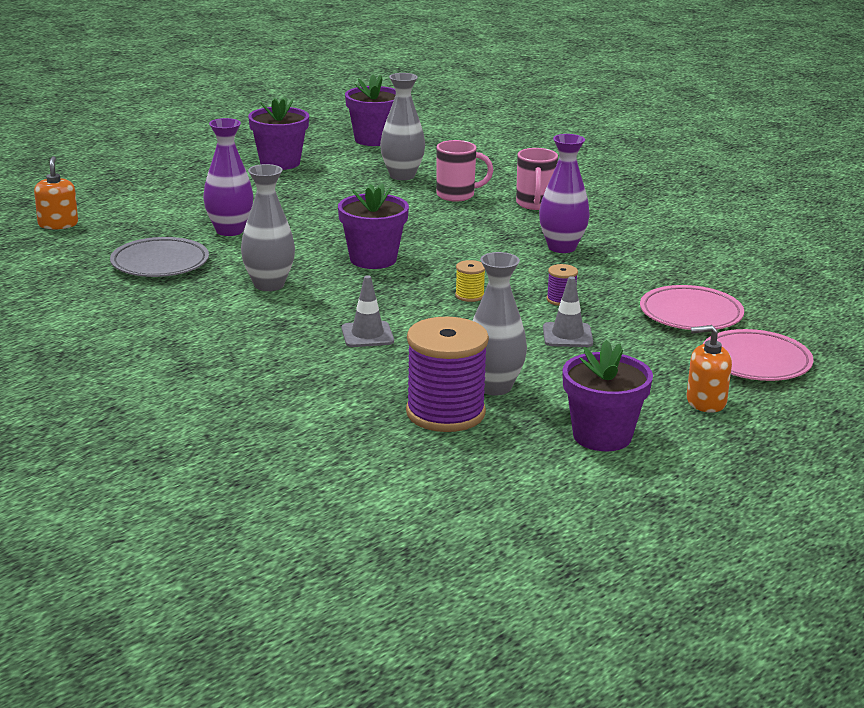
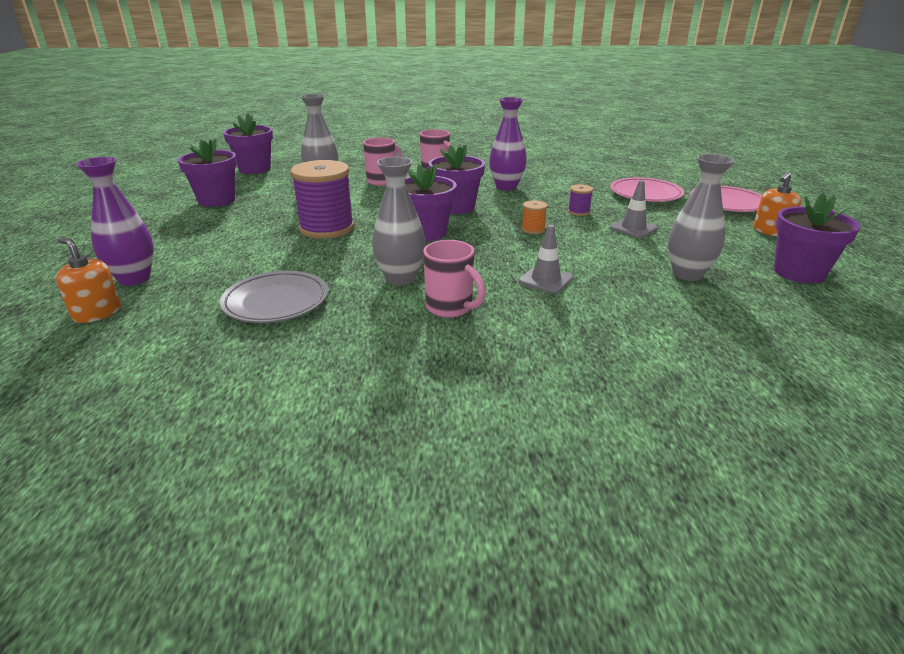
camera: 45 degrees left, 5 degrees up
(230, 230) = (280, 255): purple vase -> purple vase (134, 278)
(253, 319) = (451, 308): none -> pink mug
(445, 413) = (714, 304): purple spool -> purple spool (327, 228)
(457, 248) = (456, 207): none -> purple flower pot
(469, 296) = (533, 229): yellow spool -> orange spool

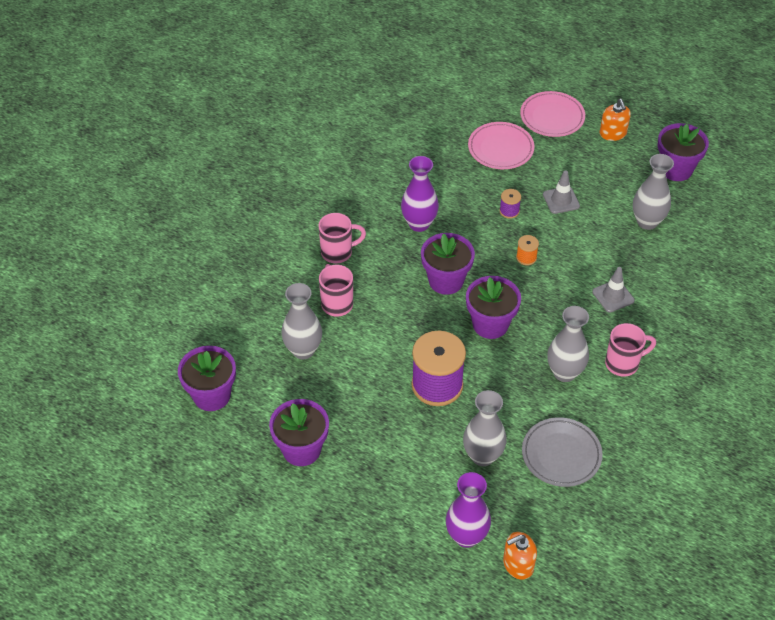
camera: 60 degrees left, 20 degrees up
(249, 264) = (482, 456): none -> grey vase

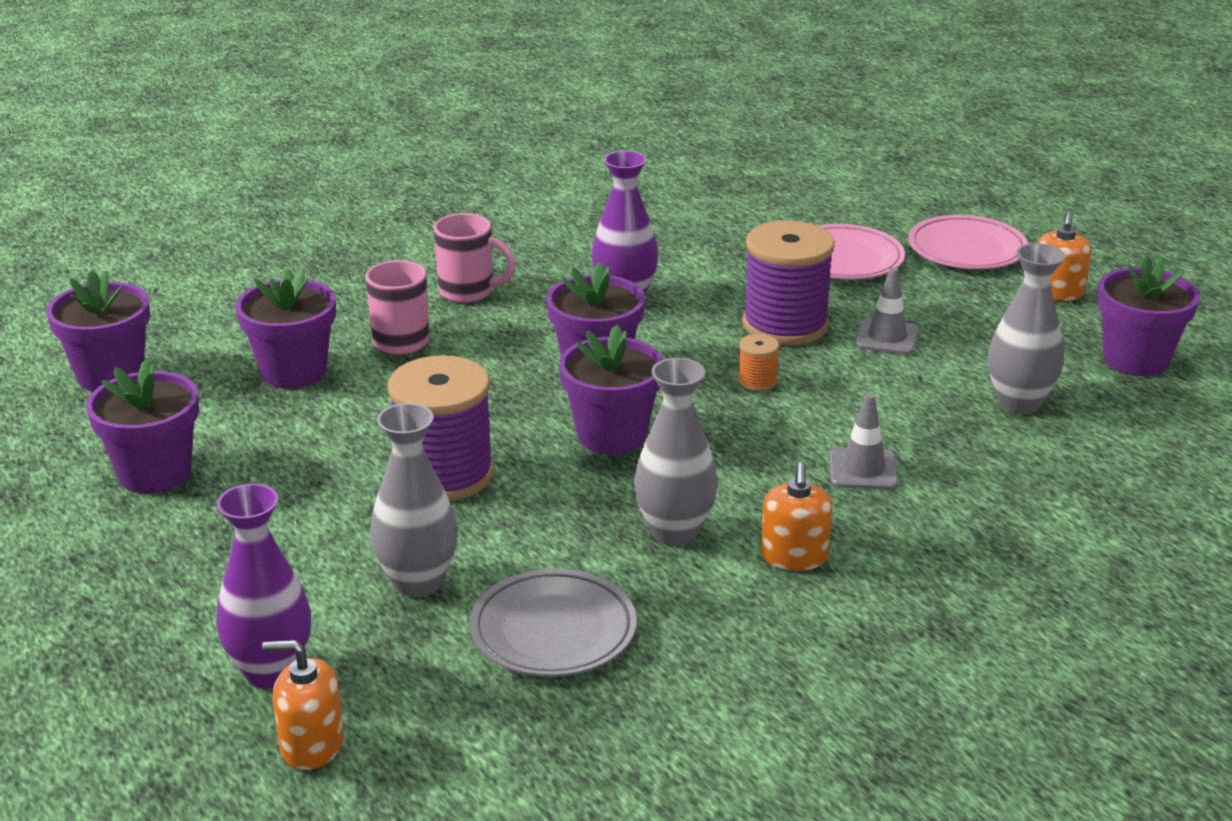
camera: 30 degrees right, 20 degrees down
(303, 350) = (293, 372): grey vase -> purple flower pot
(509, 211) = (785, 325): purple spool -> purple spool, size x2.31
(623, 363) = (794, 556): pink mug -> orange soap dispenser

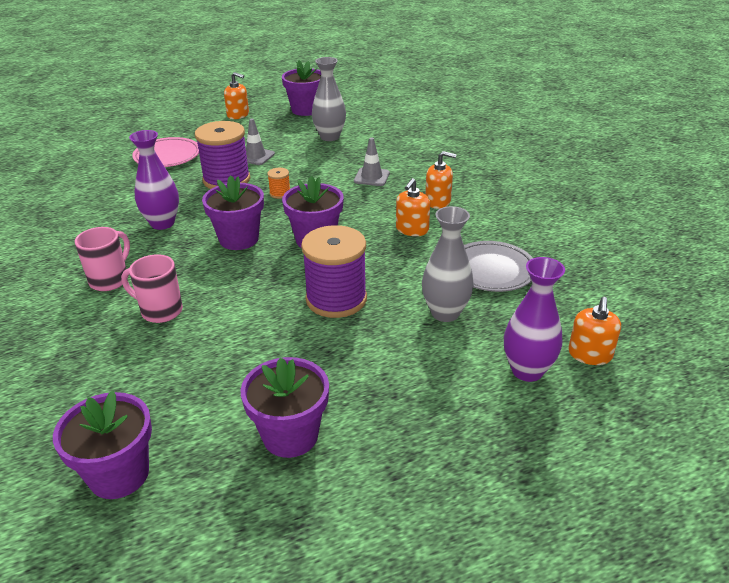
camera: 80 degrees left, 5 degrees up
(293, 372) = (175, 363): purple flower pot -> none
(674, 532) = (412, 229): grey vase -> orange soap dispenser
(966, 250) = (182, 127): pink plate -> none

